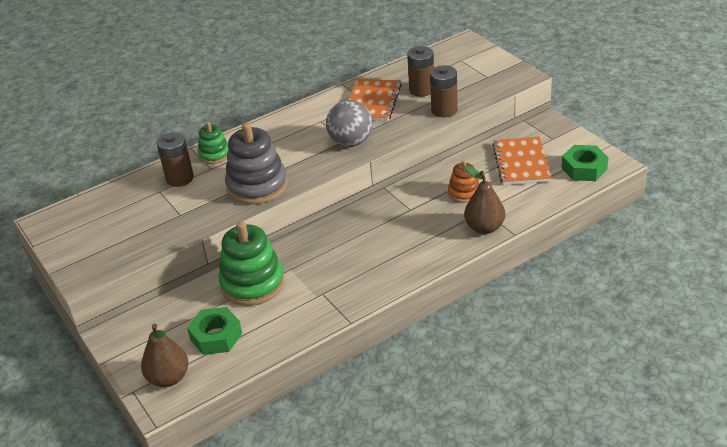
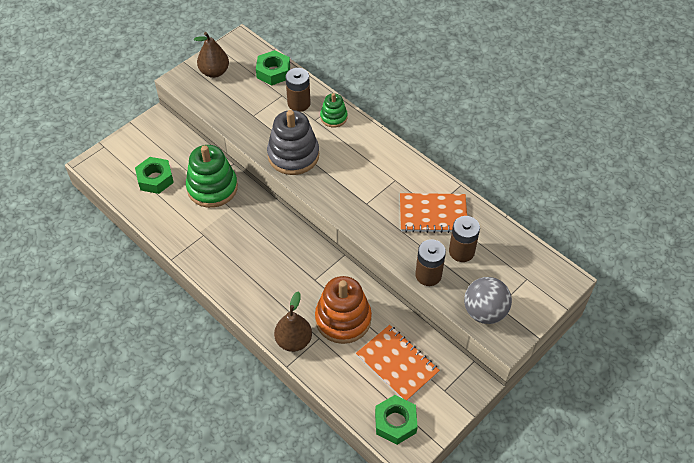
camera: 75 degrees right, 15 degrees up
(117, 196) = (273, 72): none -> green nut
(169, 378) = (115, 162): brown pear -> brown pear (214, 72)
(351, 142) = (364, 208): grey ball -> grey ball (484, 312)
(464, 193) = (343, 319): orange stacking toy -> orange stacking toy, size x1.84
(521, 163) = (397, 364): orange notebook -> orange notebook turned 60 degrees clockwise

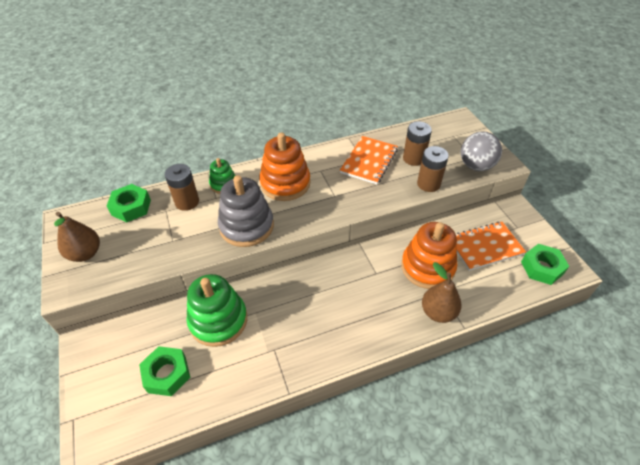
camera: 65 degrees left, 5 degrees down
(360, 160) = (285, 183): none -> orange stacking toy

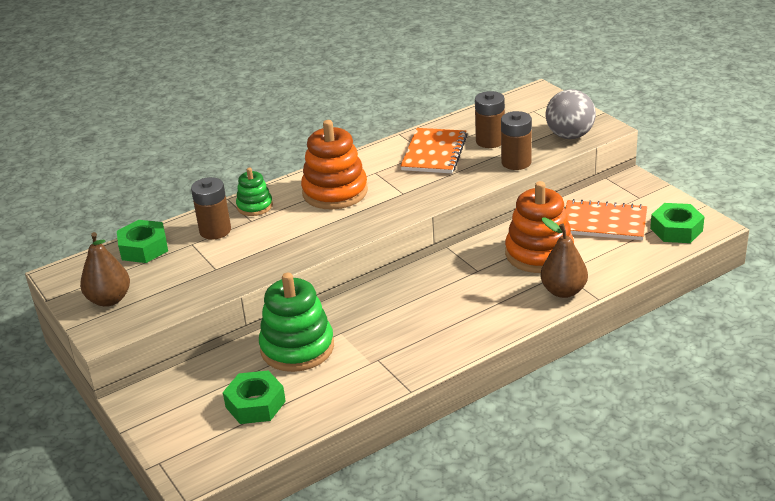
camera: 10 degrees left, 15 degrees down
(246, 226) = (304, 240): grey stacking toy -> none
(485, 247) = (604, 223): orange notebook -> orange notebook turned 45 degrees clockwise

